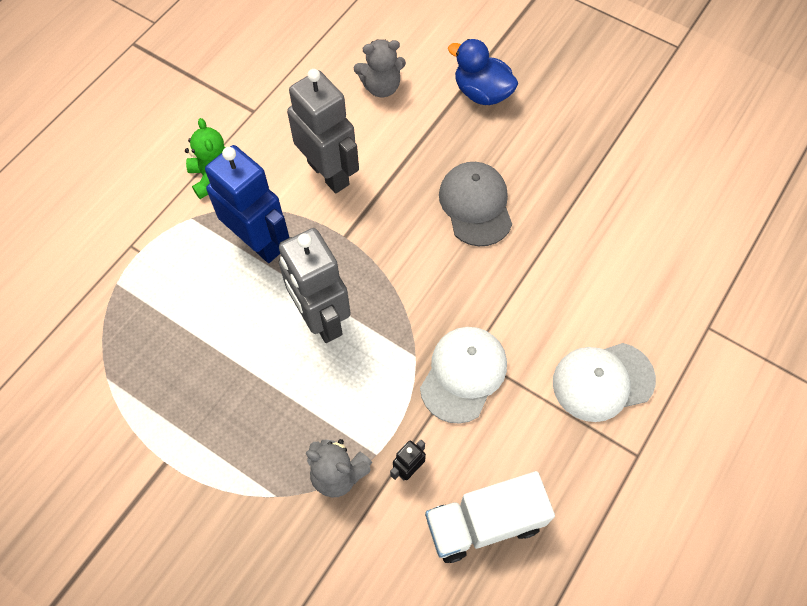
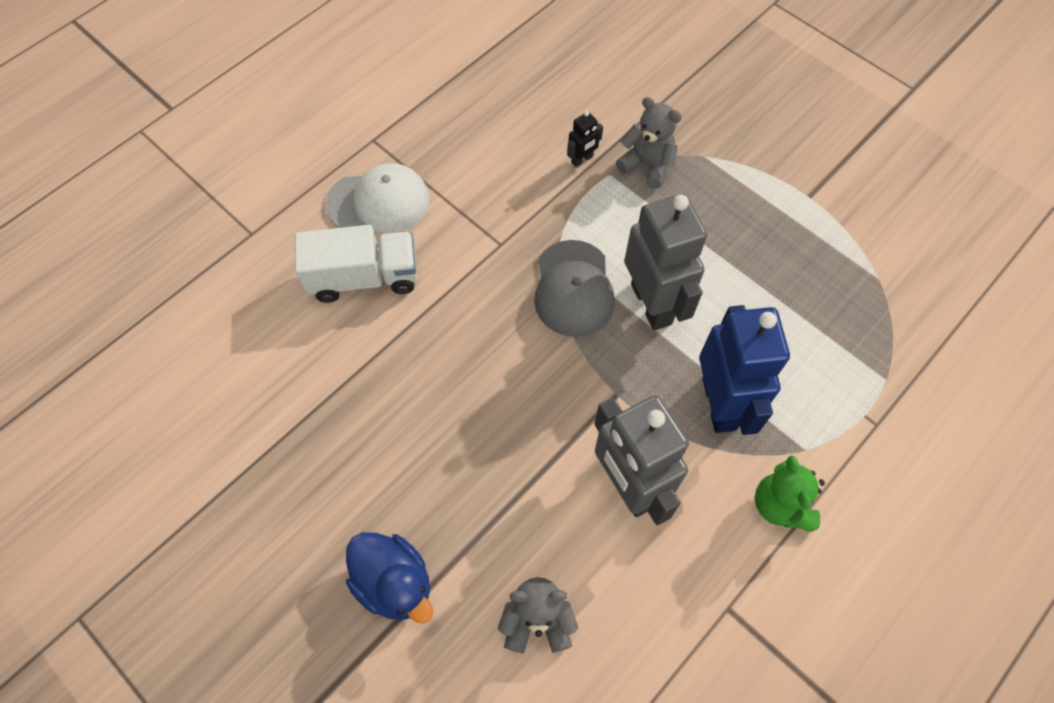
camera: 170 degrees left, 0 degrees up
(259, 242) = (720, 403): blue robot -> blue robot turned 150 degrees counterclockwise
(463, 374) = (513, 228): white cap -> none
(475, 205) = (451, 409): grey cap -> grey cap (573, 289)
(484, 523) = (524, 113): white truck -> white truck (364, 278)

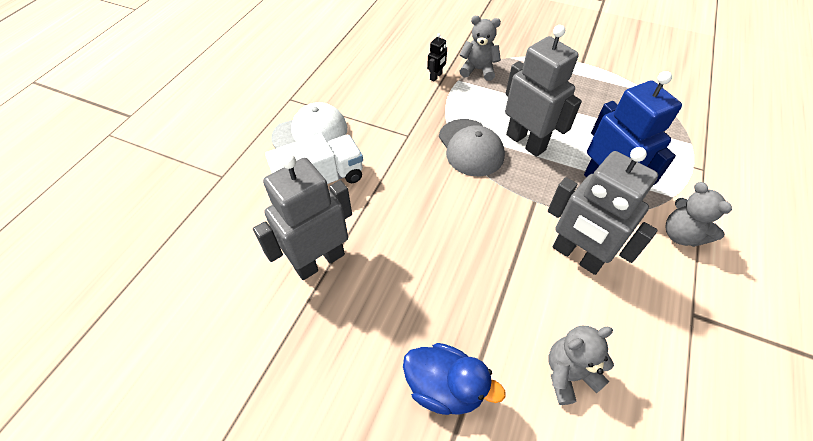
camera: 20 degrees left, 10 degrees down
(321, 386) = (319, 261): none -> grey robot
(780, 505) = (681, 235): green teddy bear -> grey teddy bear

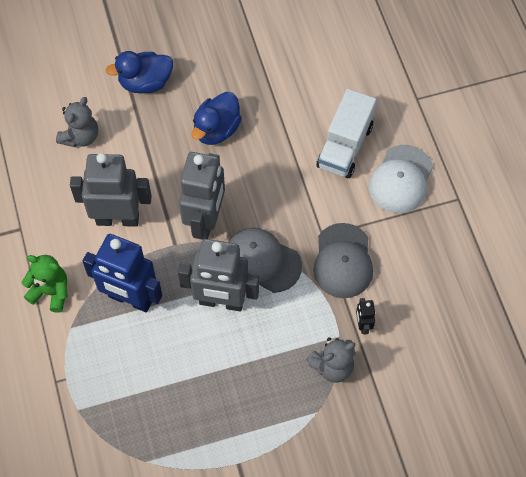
camera: 140 degrees right, 10 degrees up
(319, 261) = (282, 94): grey robot -> grey robot (205, 221)
(410, 113) = (343, 261): none -> grey cap
(413, 272) = (216, 130): none -> blue duck
(681, 235) = (51, 292): grey teddy bear -> green teddy bear

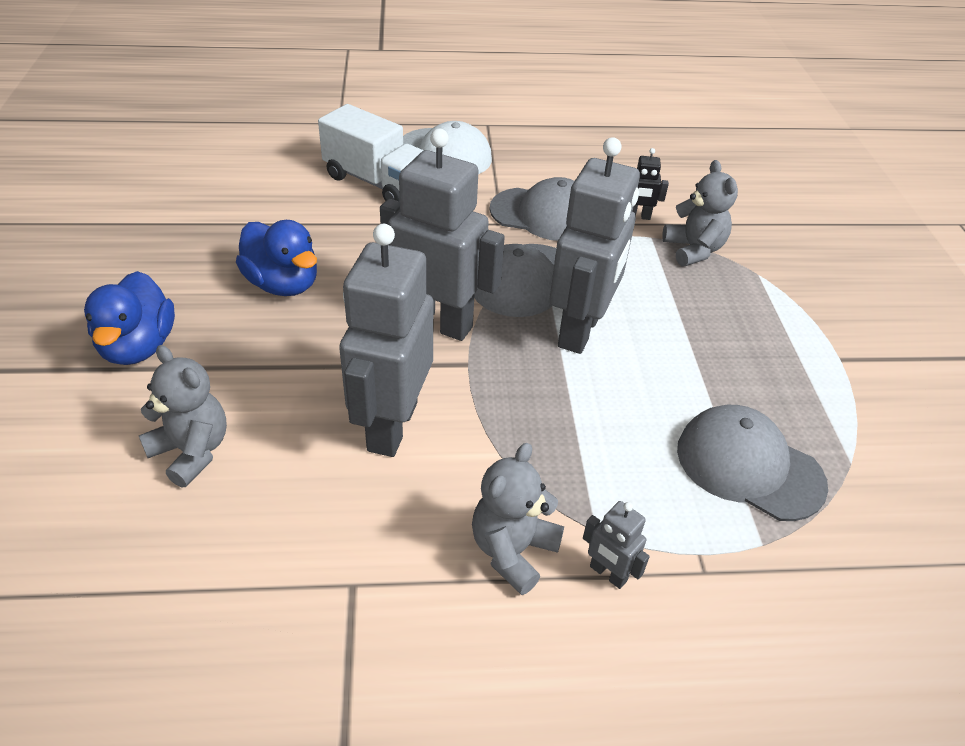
camera: 80 degrees left, 20 degrees down
(46, 336) = (608, 574): none -> grey robot
(51, 292) = (513, 551): green teddy bear -> grey teddy bear
(130, 299) = (553, 434): blue robot -> none
(130, 403) = (749, 466): none -> grey cap

